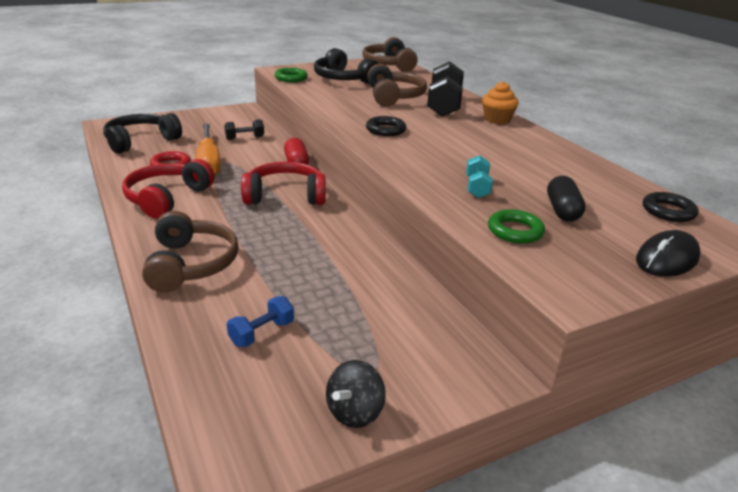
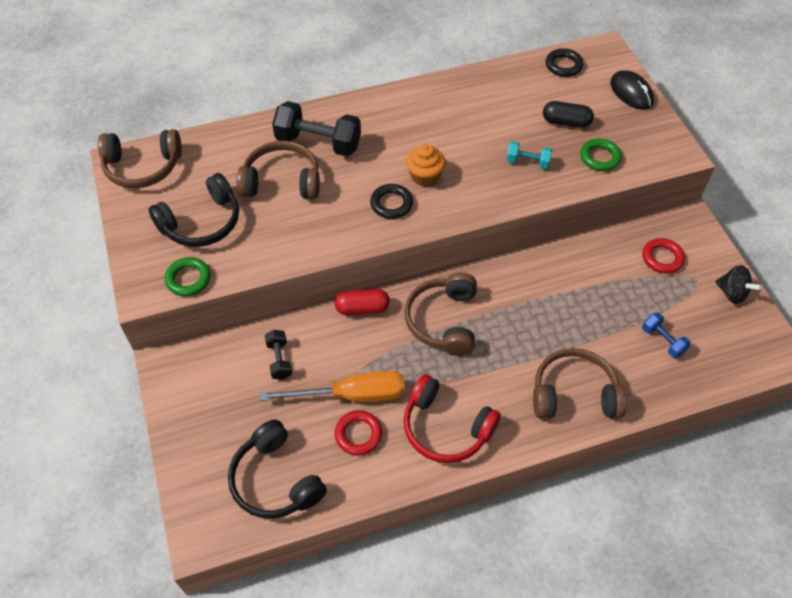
camera: 80 degrees left, 25 degrees up
(285, 196) = (443, 321): red headphones -> brown headphones
(405, 340) = (662, 258): none -> red ring
(497, 119) = (366, 110): orange cupcake -> orange cupcake (425, 176)

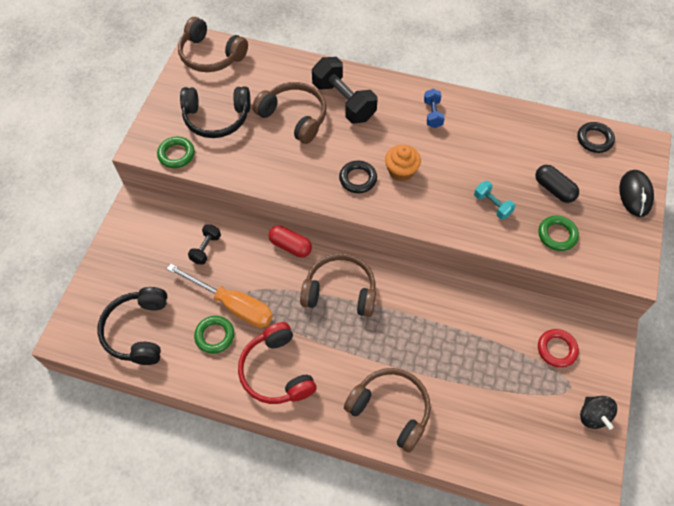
camera: 35 degrees right, 5 degrees up
(358, 434) = (215, 336): red ring -> green ring
(443, 321) = (340, 291): brown headphones -> brown headphones turned 60 degrees clockwise
(662, 341) = (498, 416): blue dumbbell -> blue dumbbell (432, 114)

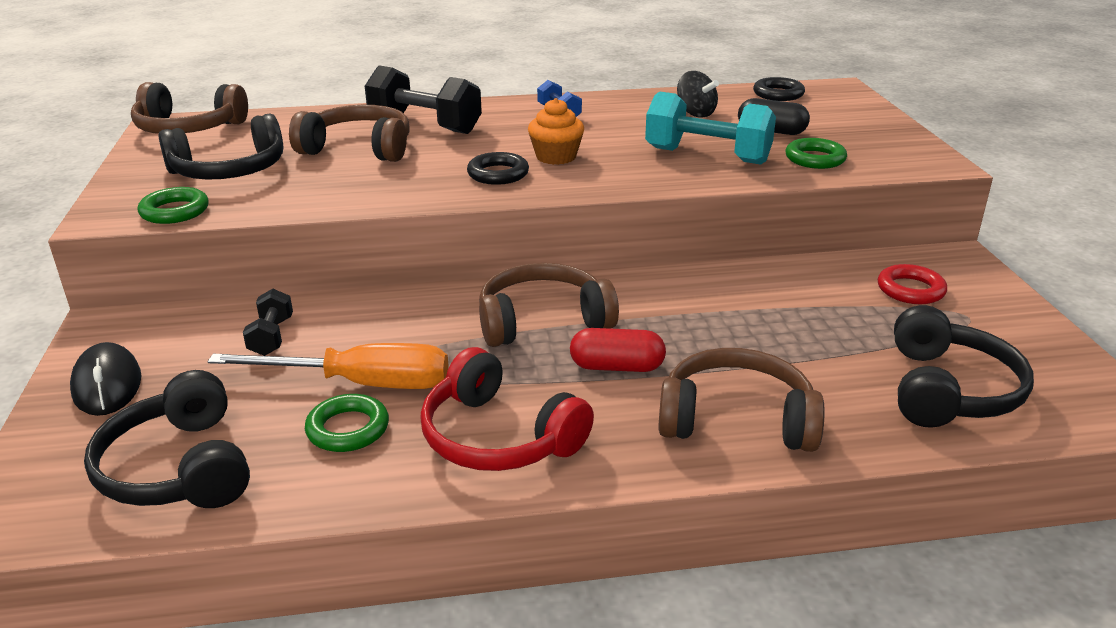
camera: 25 degrees left, 30 degrees down
(290, 246) = (424, 298): red capsule -> red capsule (617, 367)
(492, 205) = (707, 156): turquoise dumbbell -> turquoise dumbbell, size x1.93
(511, 437) = (948, 390): none -> black headphones
(593, 416) = (1029, 334): black spinning top -> black spinning top (695, 113)
(635, 194) = (869, 116): black mouse -> black mouse (107, 385)

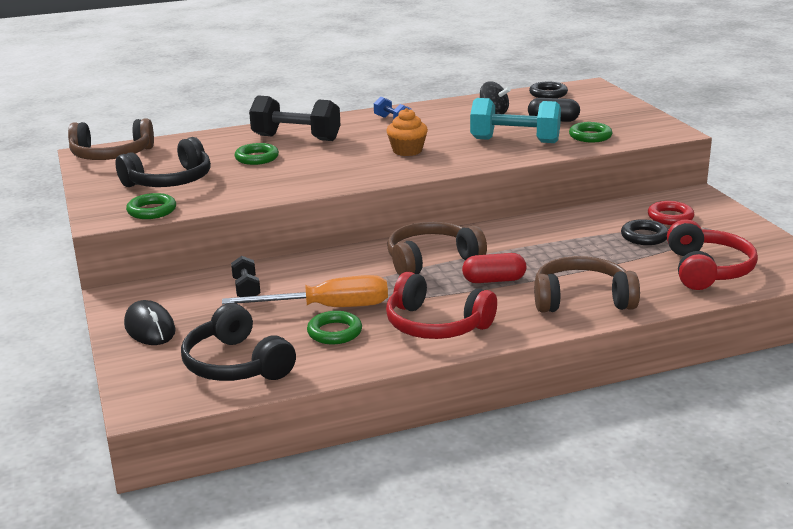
camera: 10 degrees left, 5 degrees down
(358, 149) = (257, 158): brown headphones -> green ring
(498, 174) = (372, 165): black ring -> black ring (644, 236)
(948, 390) = (707, 270): black headphones -> red headphones

